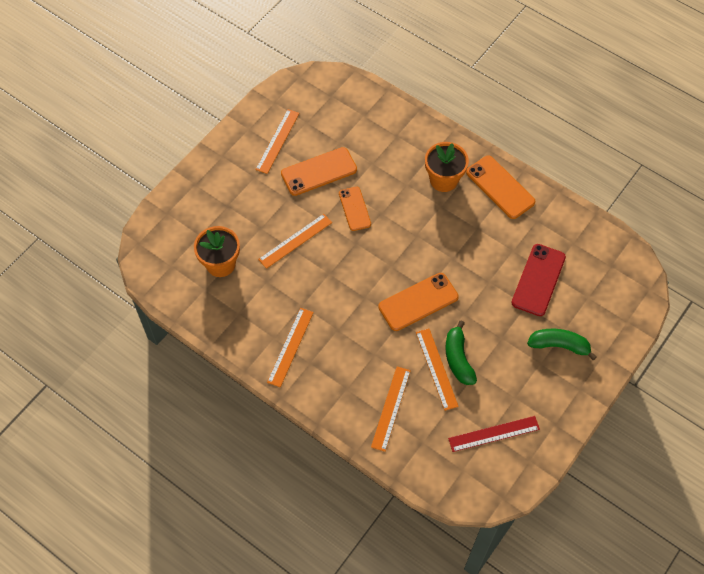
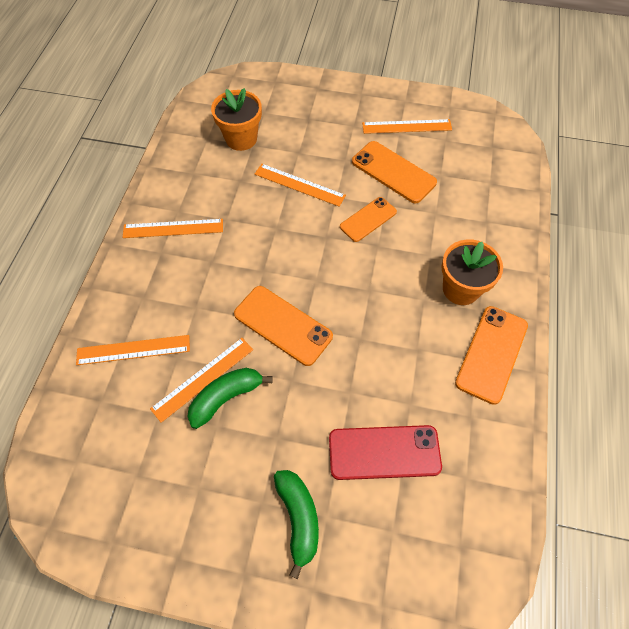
camera: 65 degrees right, 0 degrees up
(494, 434) = (137, 480): red ruler -> none

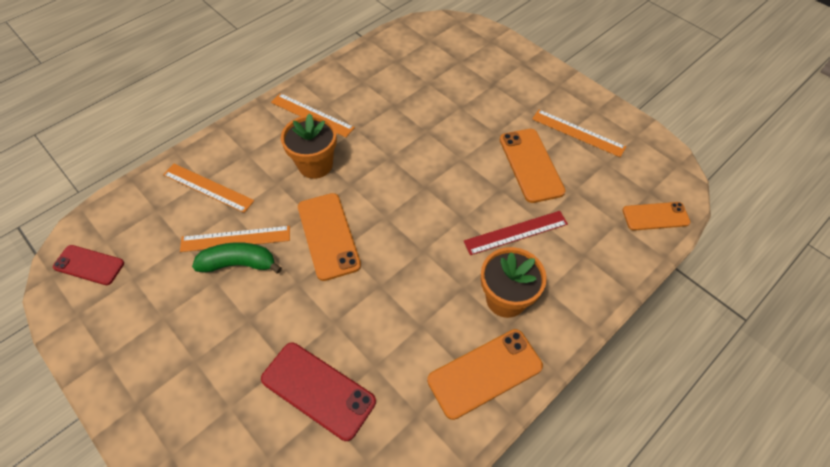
camera: 35 degrees right, 5 degrees down
(80, 492) = (89, 265): none -> red phone
(241, 139) = (423, 73): orange flower pot -> orange flower pot (315, 165)
(298, 518) = (209, 392): green banana -> none
(299, 184) = (439, 133): orange ruler -> none
(368, 219) = (473, 192): orange phone -> orange phone (655, 216)
(426, 233) = (516, 233): none -> red ruler

